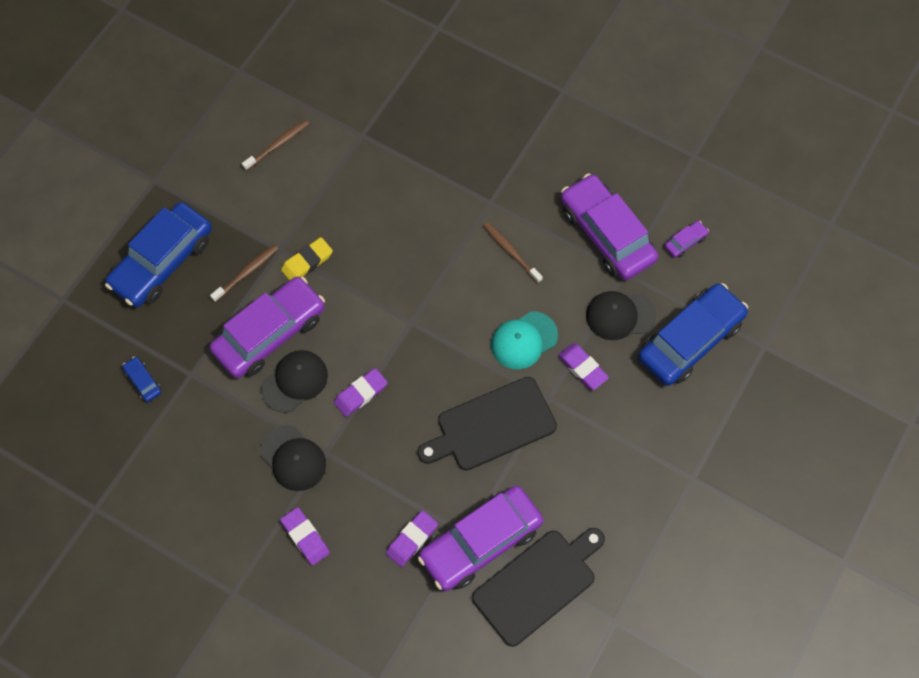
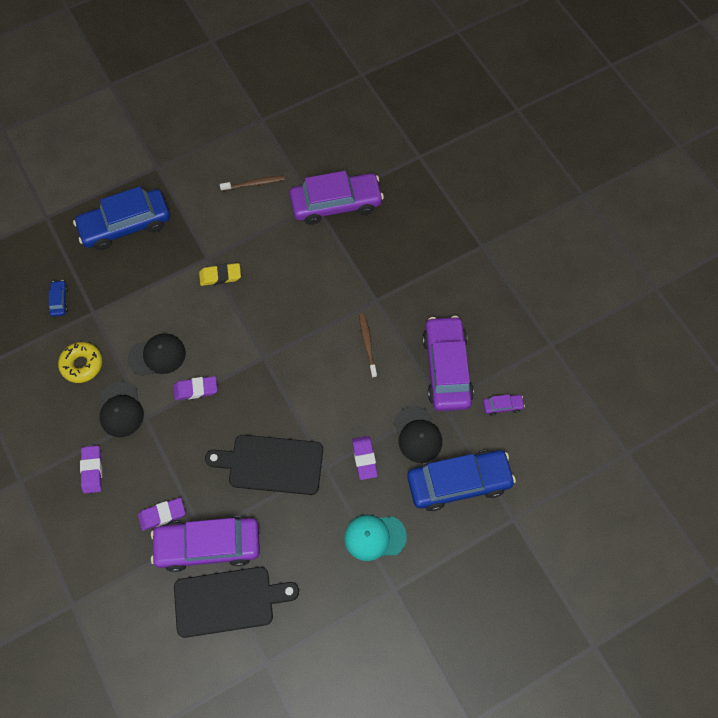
camera: 30 degrees right, 0 degrees up
(217, 435) = (82, 364): none -> yellow donut
(247, 272) = (176, 262): brown toothbrush -> none
(270, 333) = (163, 312): purple car -> purple car (336, 204)
(523, 340) = (335, 414): turquoise cap -> turquoise cap (374, 537)
(620, 315) = (417, 434): black cap -> black cap turned 135 degrees counterclockwise

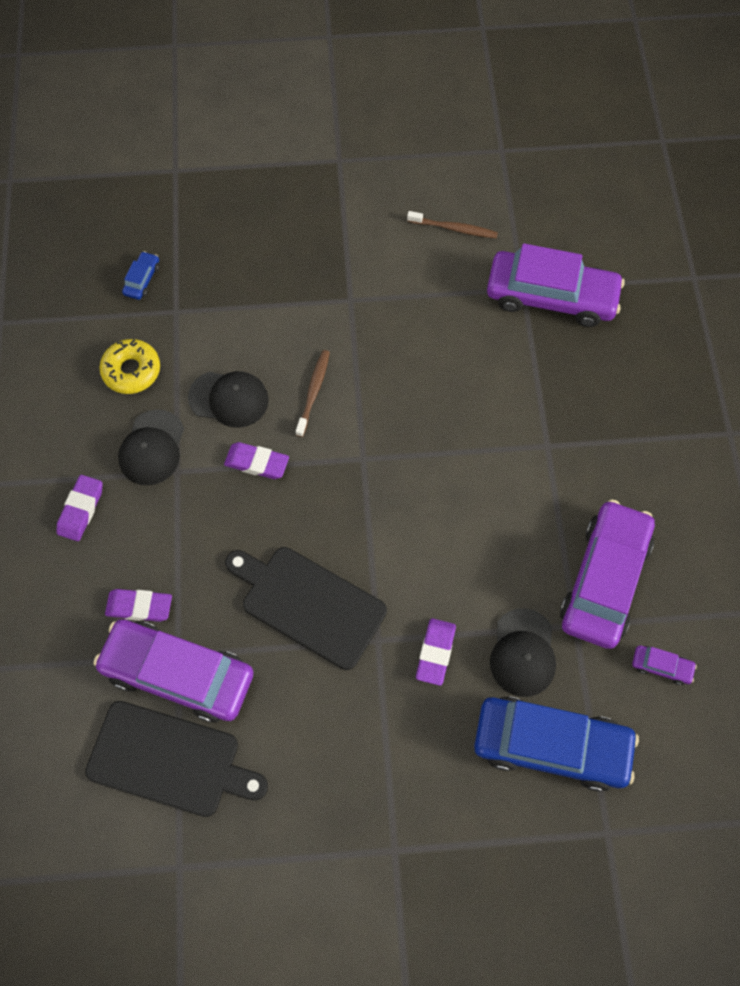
camera: 25 degrees right, 0 degrees up
(126, 225) = (267, 218): blue car -> none
(220, 276) = (356, 330): yellow eraser -> none
(367, 344) = (509, 499): brown toothbrush -> brown toothbrush (314, 391)
(374, 537) = (400, 766): turquoise cap -> none

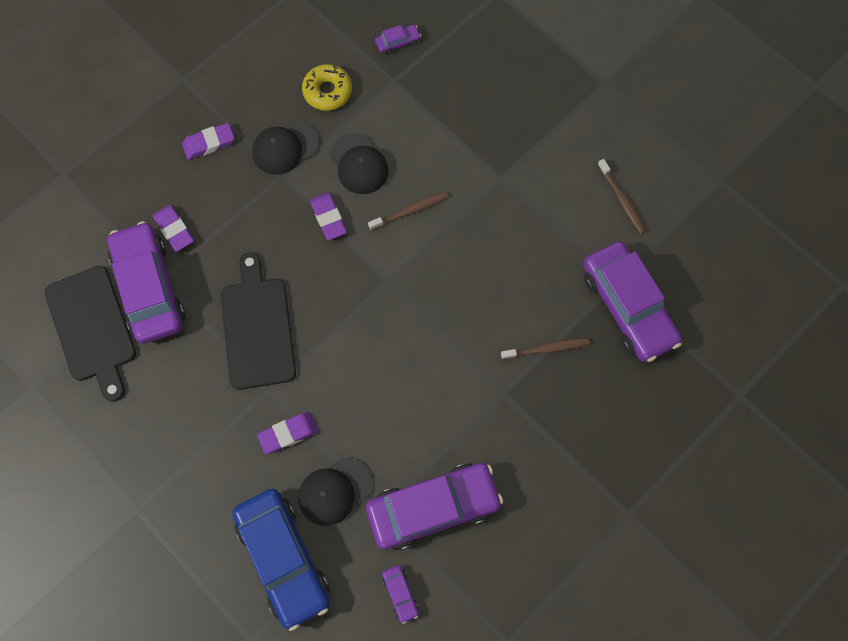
camera: 50 degrees right, 5 degrees up
(142, 280) = (398, 42): blue car -> purple car
(536, 383) = (547, 348): none -> brown toothbrush

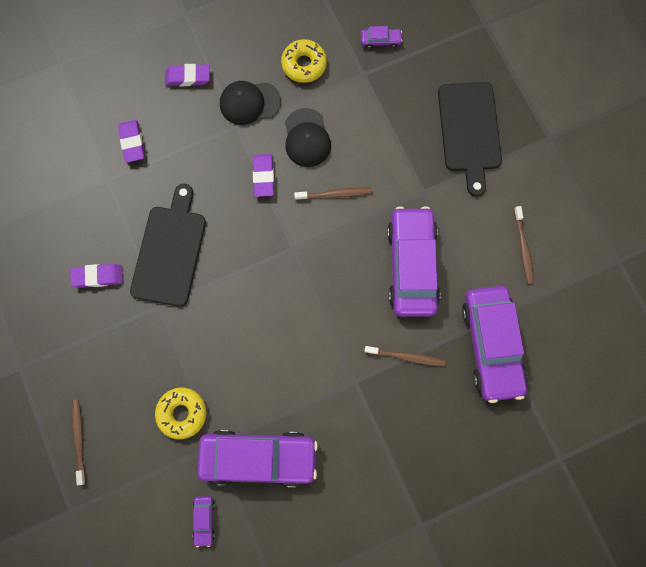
camera: 20 degrees right, 5 degrees up
(92, 328) = (37, 203): black cutting board -> black cutting board (469, 131)
(149, 288) = (94, 186): purple car -> purple car (411, 265)
(232, 559) = (79, 439): none -> brown toothbrush
(283, 558) = (120, 454): blue car -> none
(288, 433) = (162, 350): purple eraser -> purple eraser (98, 276)
(334, 491) = (182, 413): black cap -> yellow donut

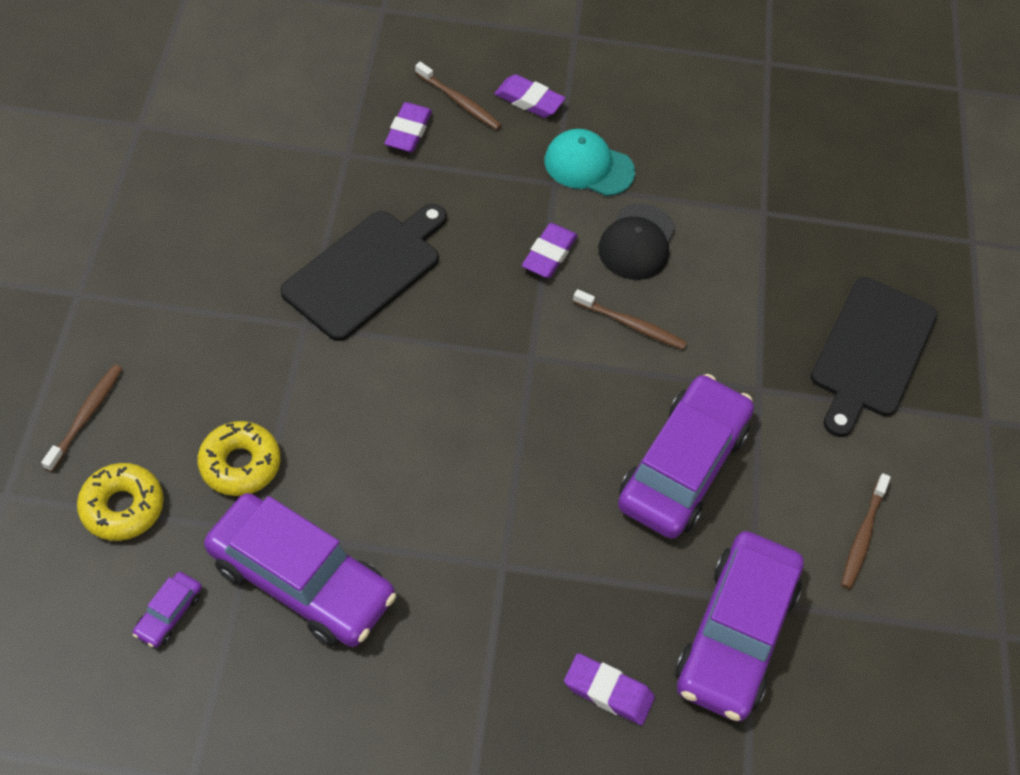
camera: 25 degrees right, 20 degrees down
(98, 276) = (255, 248): purple eraser -> purple eraser (608, 691)
(249, 103) = (588, 166): black cap -> turquoise cap
(304, 65) = (689, 162): yellow donut -> yellow donut (122, 507)
(380, 40) = (811, 187): purple car -> none
(407, 357) = (599, 577): brown toothbrush -> brown toothbrush (460, 102)

